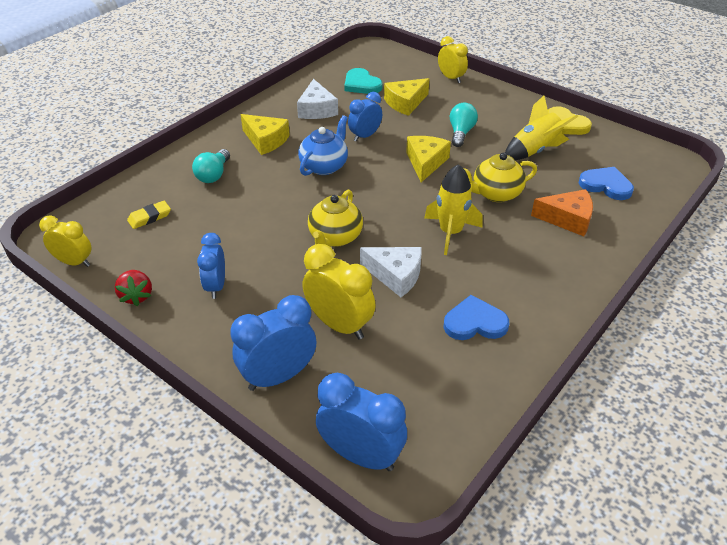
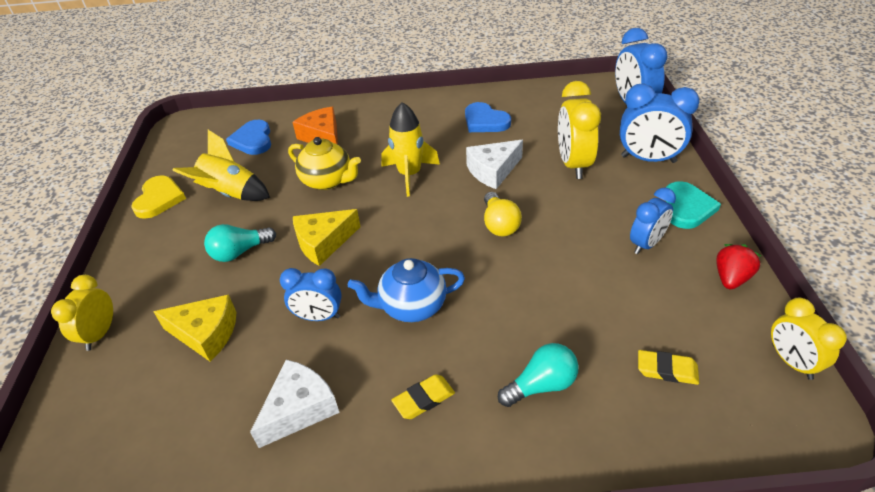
camera: 130 degrees left, 0 degrees up
(265, 140) = (424, 399): yellow cheese -> yellow eraser
(335, 237) = (499, 224): yellow teapot -> yellow light bulb
(361, 84) = (184, 414): turquoise heart -> turquoise heart (687, 208)
(395, 275) = (493, 171): white cheese -> white cheese turned 105 degrees counterclockwise

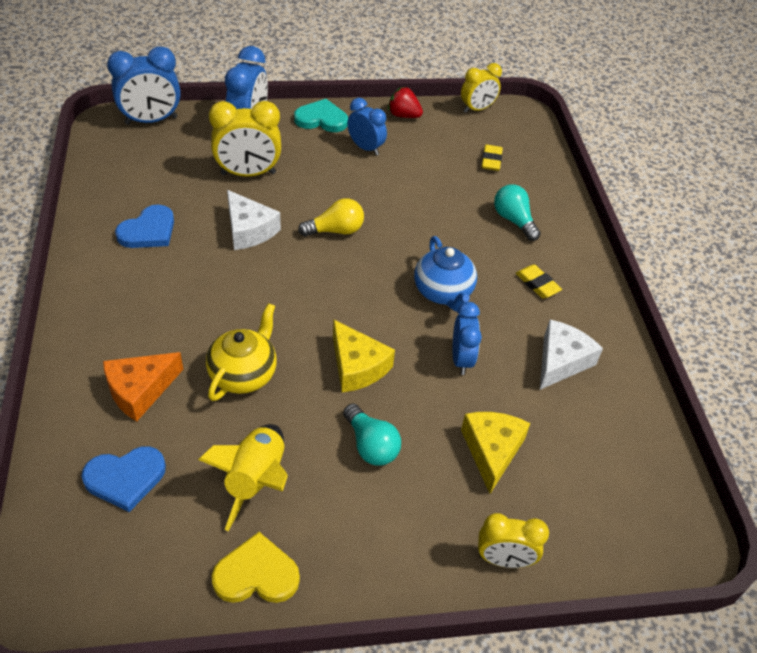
camera: 100 degrees left, 5 degrees up
(299, 409) = (561, 361): white cheese -> white cheese turned 90 degrees clockwise
(409, 175) = (244, 297): yellow rocket -> none

